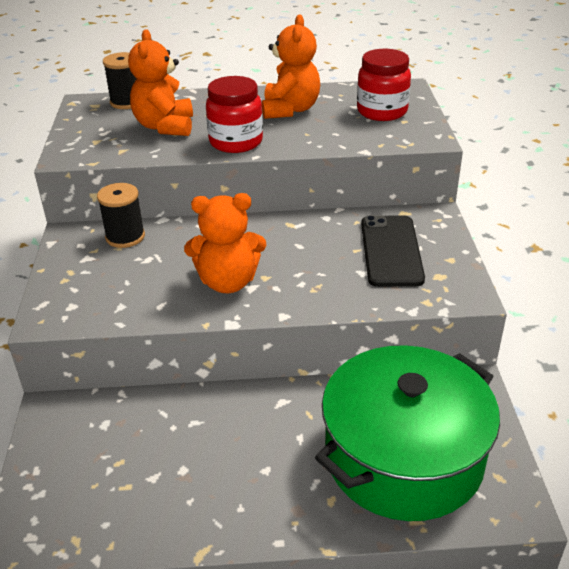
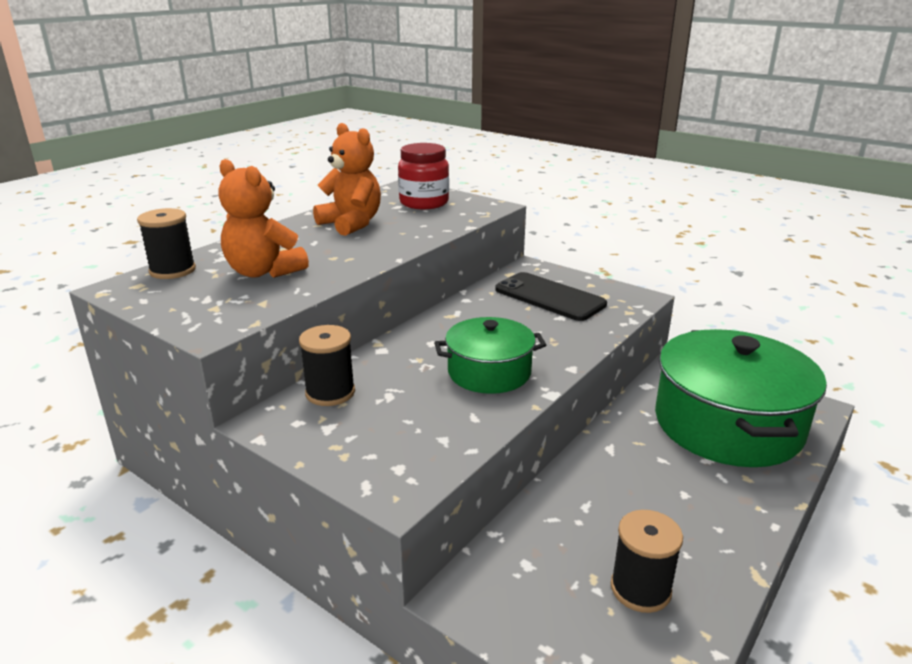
camera: 50 degrees left, 10 degrees down
(128, 491) = (640, 589): none -> black spool
(228, 282) = (489, 372): orange teddy bear -> green pot
(236, 142) = (359, 257): red jar -> none

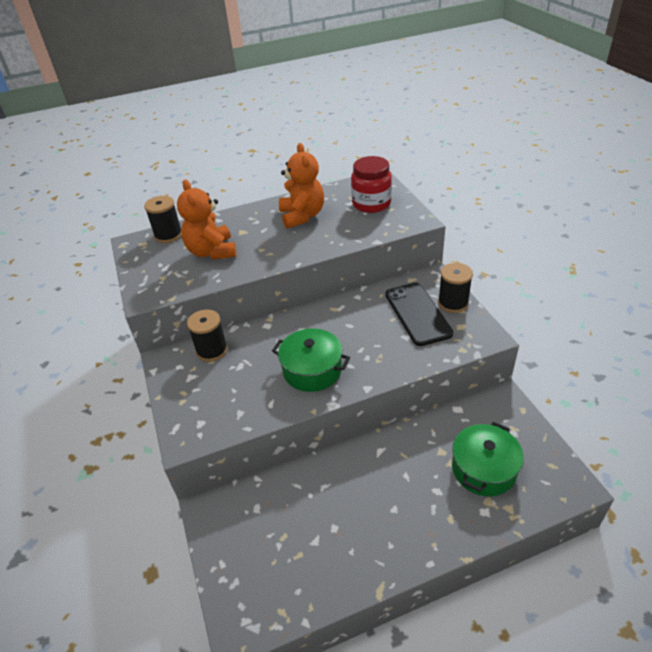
camera: 35 degrees right, 15 degrees up
(640, 589) = (302, 558): black spool -> black spool (453, 303)
(727, 424) = (483, 469): green pot -> green pot, size x0.55

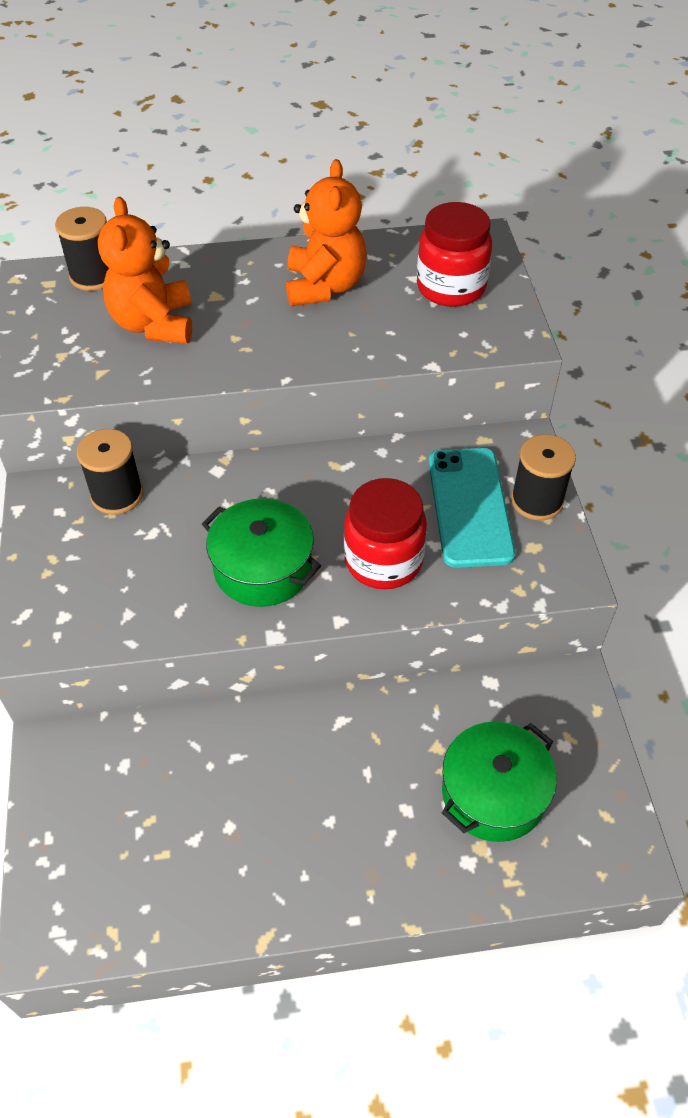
camera: 10 degrees right, 10 degrees up
(380, 351) = (383, 561): none -> red jar
(418, 314) = (470, 507): black phone -> turquoise phone

